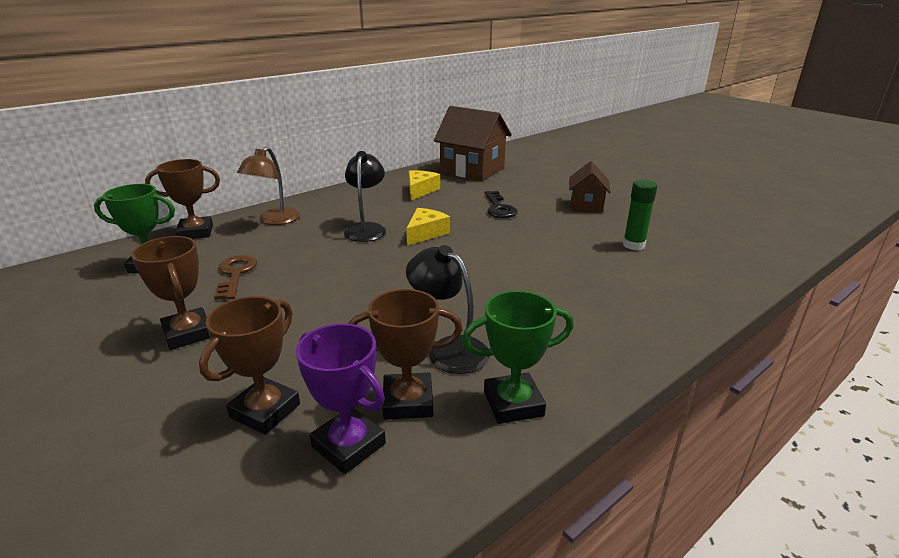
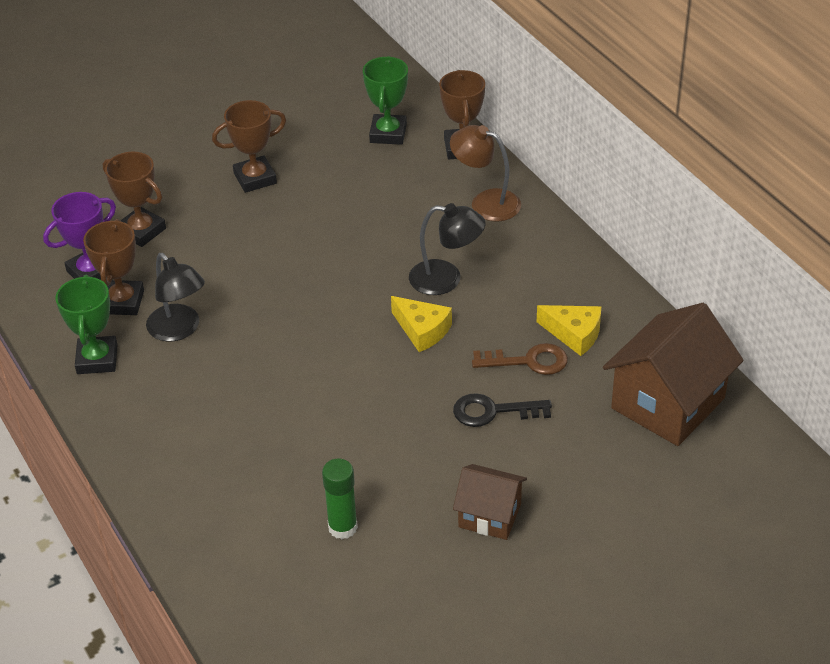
camera: 100 degrees right, 15 degrees up
(235, 274) = (354, 190): brown key -> brown key (528, 361)
(449, 349) = (179, 330): black lamp -> black lamp turned 90 degrees clockwise

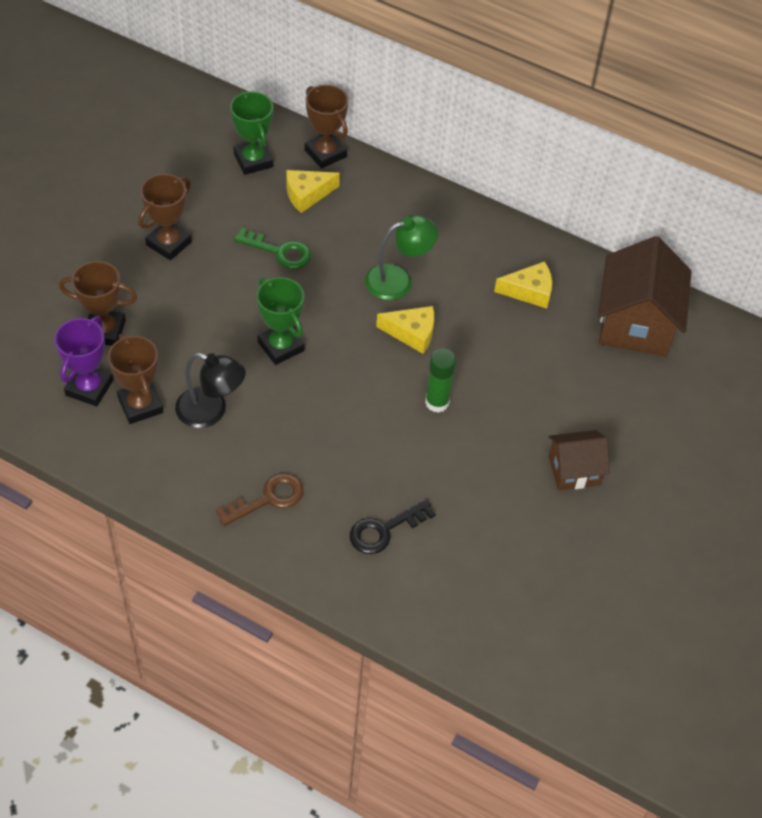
camera: 35 degrees left, 10 degrees up
(97, 359) = (159, 468): green trophy -> green trophy (281, 346)
(342, 527) = (473, 529): green glue stick -> green glue stick (437, 402)
(351, 217) = (279, 252): none -> green key
(416, 177) = (307, 194): none -> yellow cheese
(446, 279) = (398, 280): black lamp -> green lamp
(486, 202) = (380, 198): brown lamp -> none
(493, 411) = (515, 382): black key -> black key (384, 530)
(528, 361) = (512, 328): brown key -> brown key (268, 499)

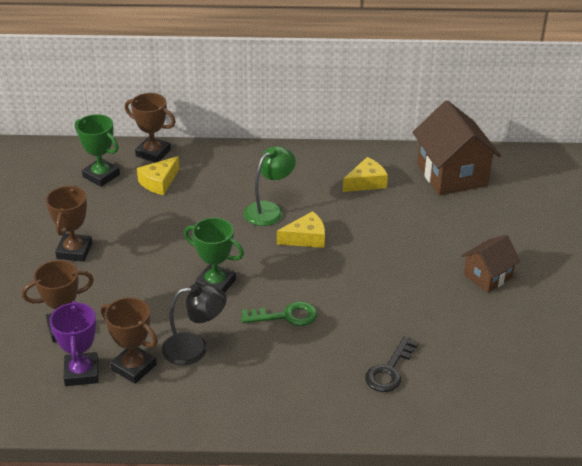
camera: 25 degrees left, 15 degrees down
(268, 499) = (286, 388): brown key -> none
(279, 252) = (166, 225): green key -> green key (286, 316)
(437, 402) = (359, 273): green glue stick -> none

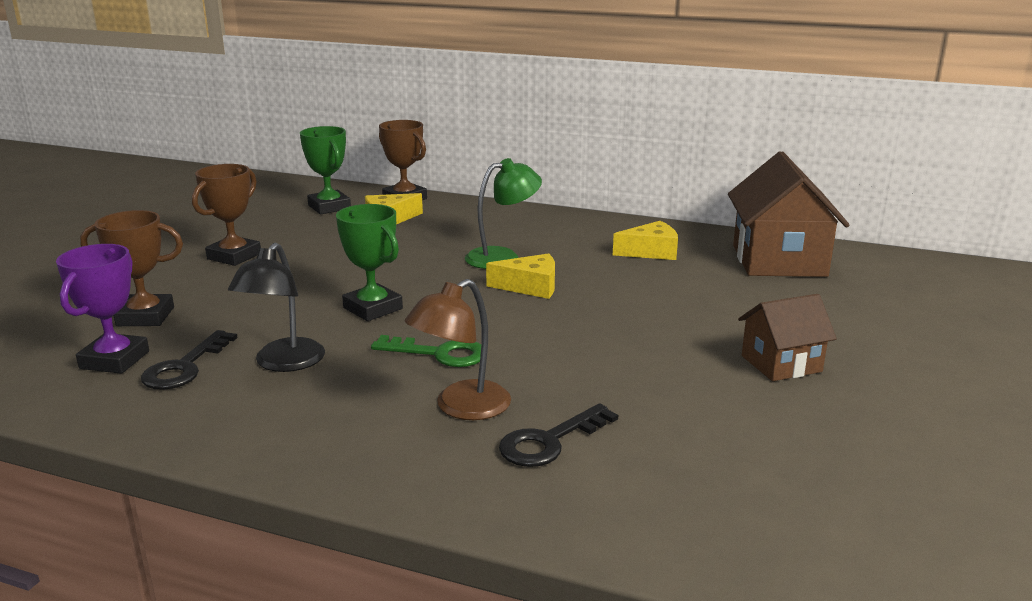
camera: 20 degrees right, 15 degrees down
(134, 367) = (184, 367): brown trophy -> black key
(194, 348) = (283, 363): black lamp -> black lamp turned 90 degrees clockwise
(326, 357) = (461, 408): none -> brown lamp

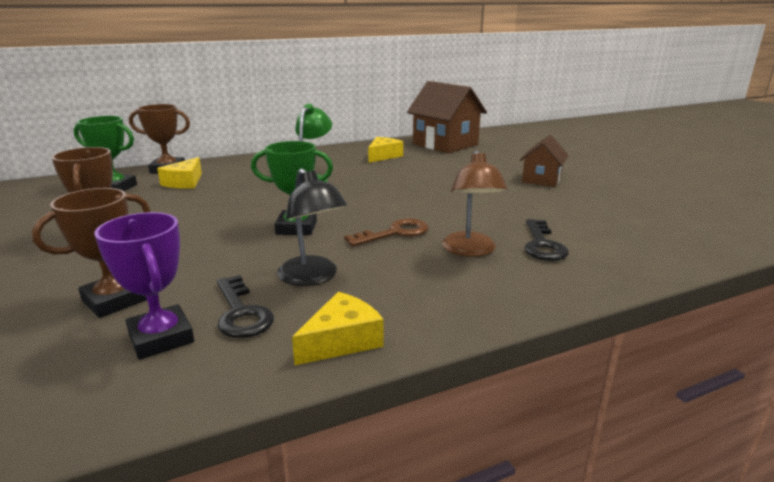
camera: 45 degrees left, 0 degrees up
(439, 354) = (395, 233): green key -> brown key
(530, 287) = (362, 187): yellow cheese -> yellow cheese (342, 341)

